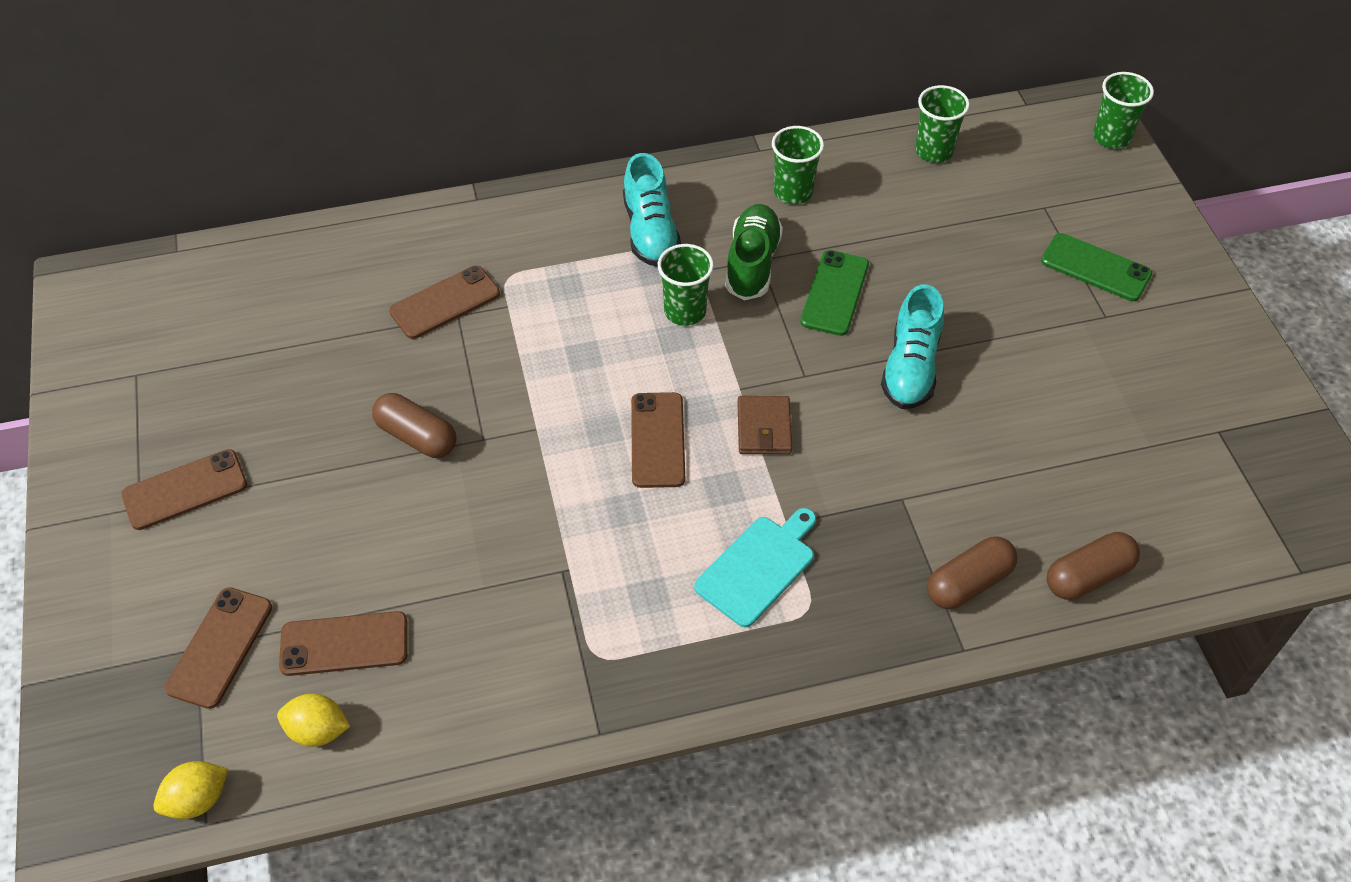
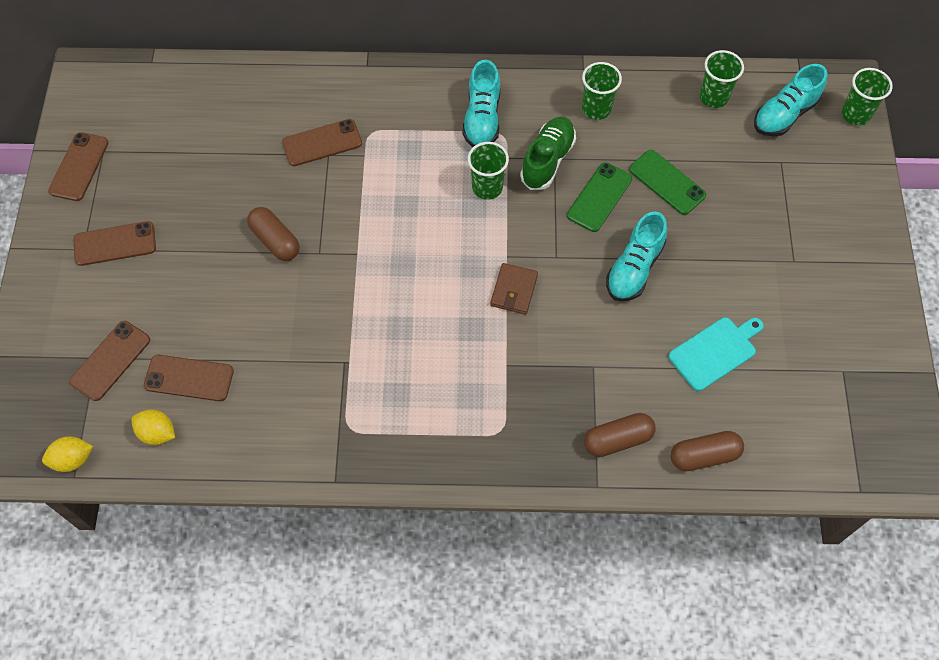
camera: 15 degrees right, 10 degrees up
(657, 440) = (437, 282): brown phone -> brown phone (79, 167)
(758, 567) = (476, 392): turquoise cutting board -> turquoise cutting board (715, 352)
(1027, 153) = (785, 114): none -> turquoise shoe
(1095, 268) = (801, 220): green phone -> green phone (667, 182)

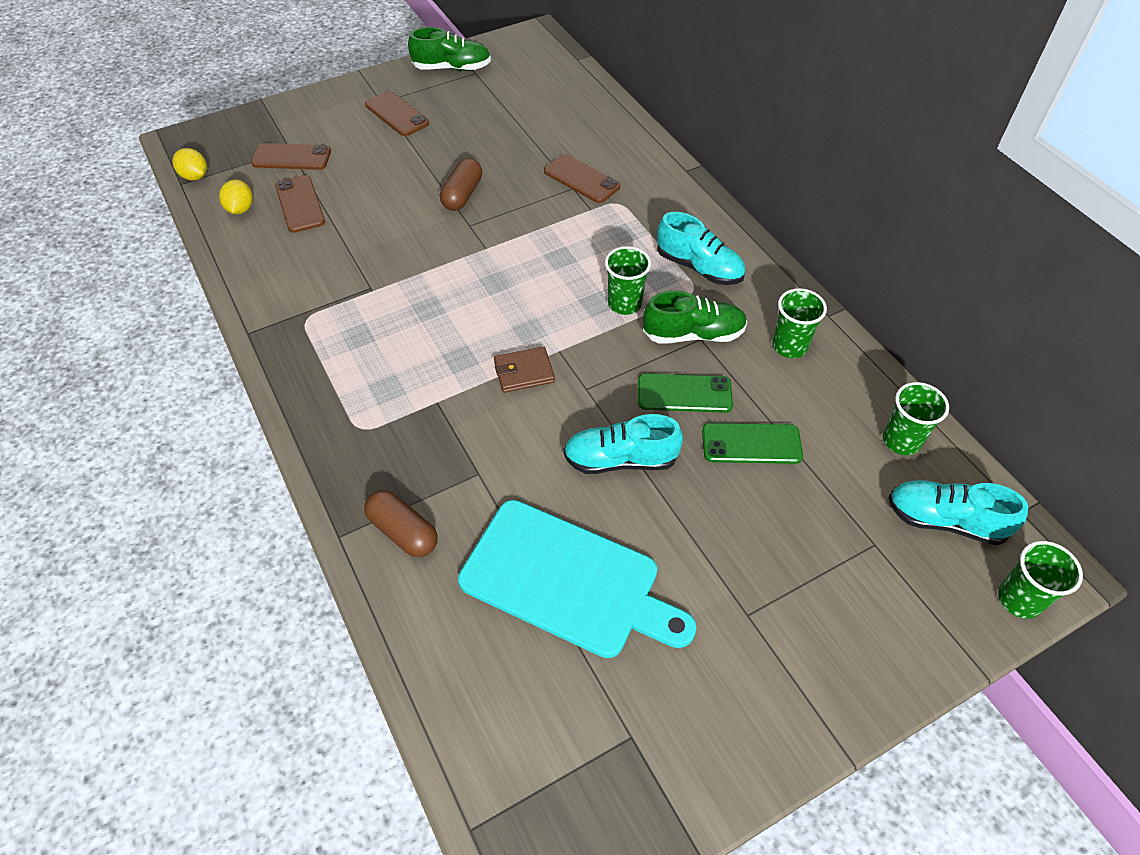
camera: 60 degrees right, 10 degrees down
(79, 167) = (452, 68): brown phone -> green shoe
(482, 118) = (699, 267): turquoise shoe -> turquoise shoe turned 120 degrees counterclockwise
(667, 182) = (751, 444): green phone -> green phone turned 75 degrees clockwise
(704, 456) = (427, 624): brown capsule -> none
(715, 352) = (567, 580): turquoise cutting board -> turquoise cutting board, size x1.76

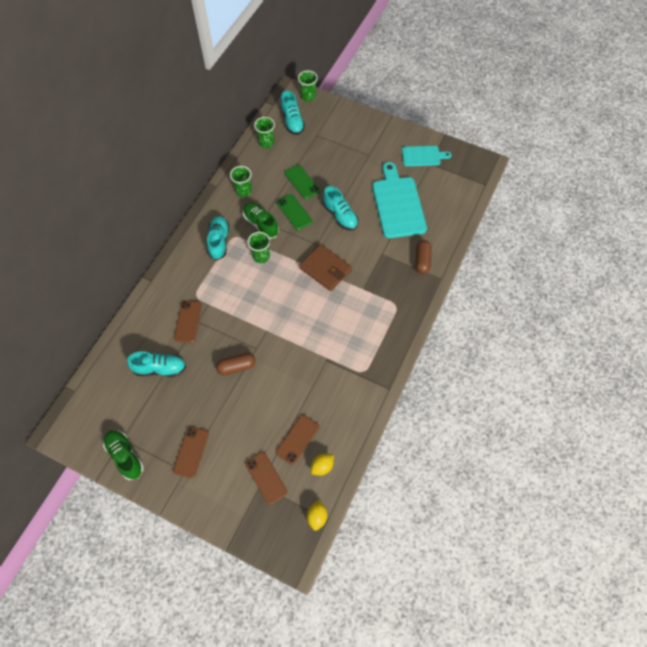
camera: 125 degrees left, 10 degrees up
(524, 372) = (325, 269): brown wallet -> brown wallet, size x1.65
(535, 130) = (160, 368): none -> turquoise shoe
(664, 738) = (423, 156): none -> turquoise cutting board

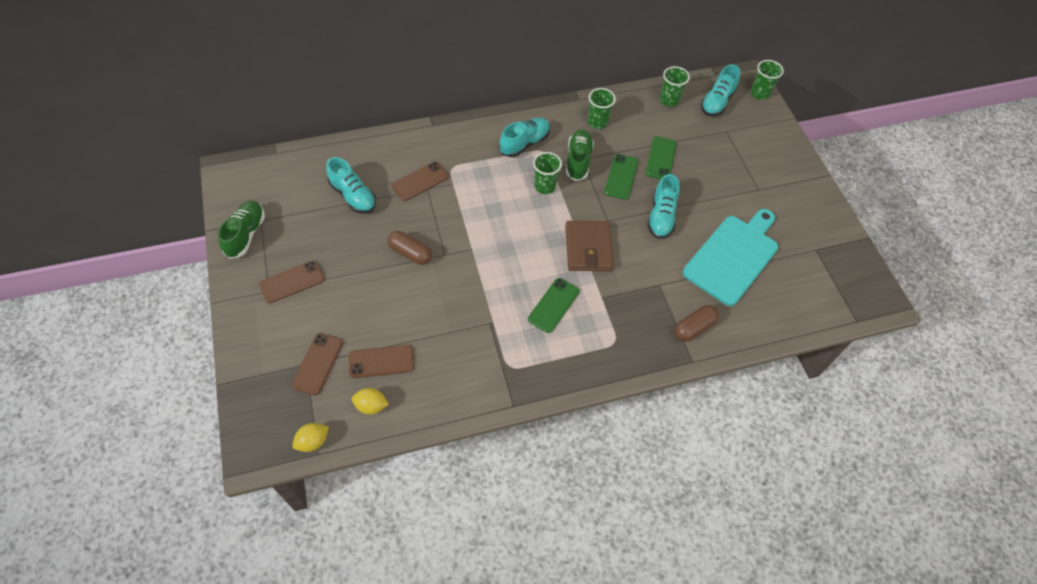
camera: 45 degrees right, 5 degrees down
(345, 317) = (553, 305): none -> green phone
(423, 156) = (817, 237): turquoise cutting board -> none

